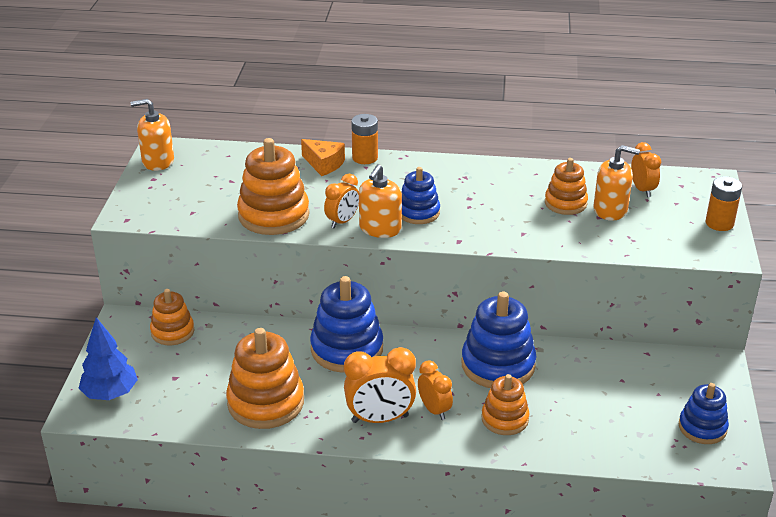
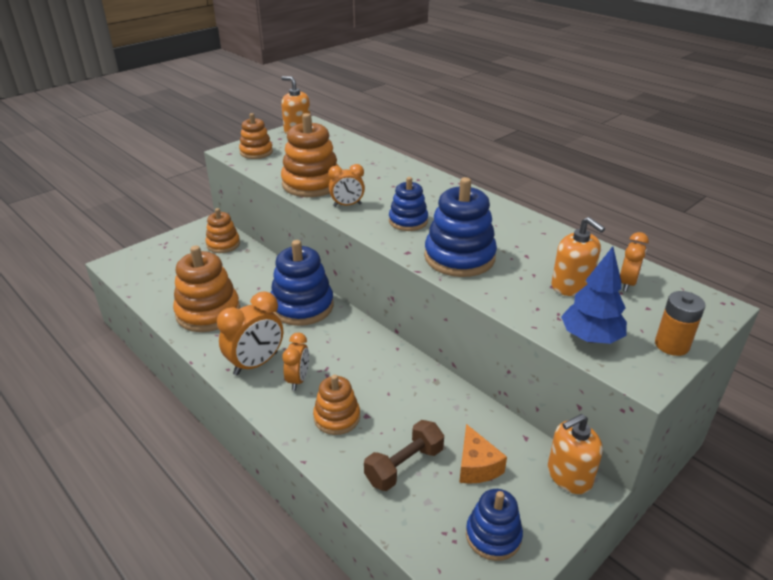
camera: 40 degrees right, 0 degrees up
(110, 394) = (143, 262): blue tree -> blue tree (590, 338)
(324, 164) = (392, 167): orange cheese -> orange cheese (476, 466)
(365, 158) = (426, 174): orange battery -> none
(380, 228) = (364, 220): orange soap dispenser -> orange soap dispenser (569, 475)
(380, 419) = (256, 364): orange clock -> orange clock turned 75 degrees counterclockwise
(498, 365) = (387, 375): blue stacking toy -> blue stacking toy (459, 257)
(565, 203) = (537, 263): orange stacking toy -> orange stacking toy (256, 152)
(596, 421) = (404, 466): none -> brown dumbbell

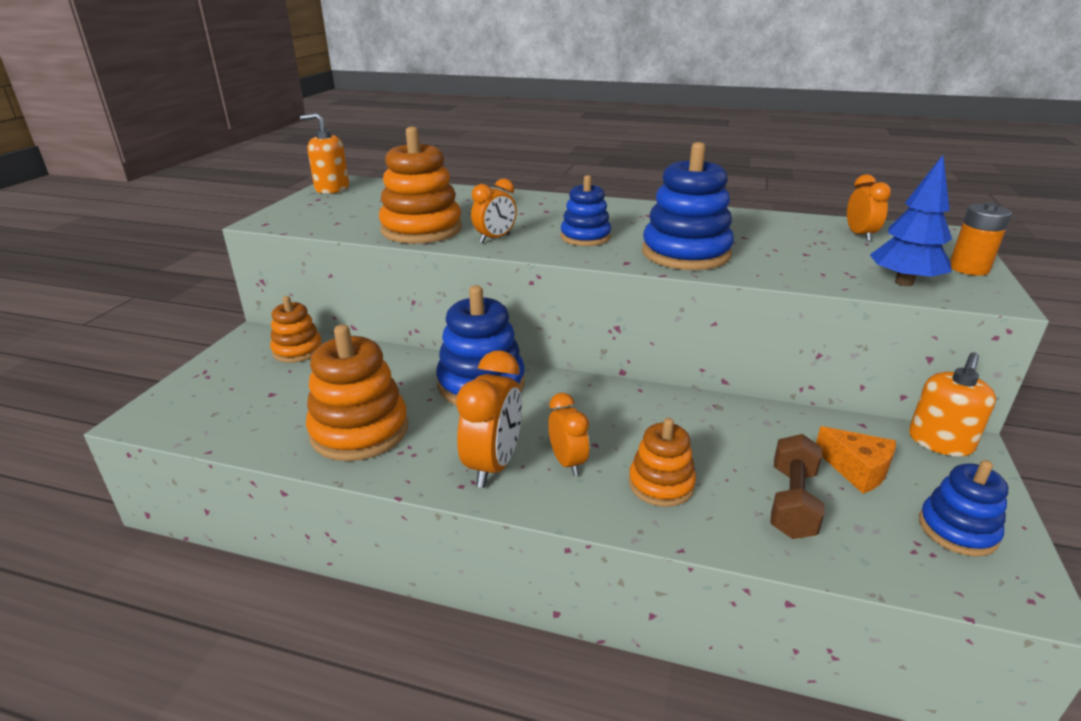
camera: 30 degrees left, 5 degrees down
(256, 152) = (304, 216): orange stacking toy -> none
(571, 285) = (820, 249): orange soap dispenser -> none

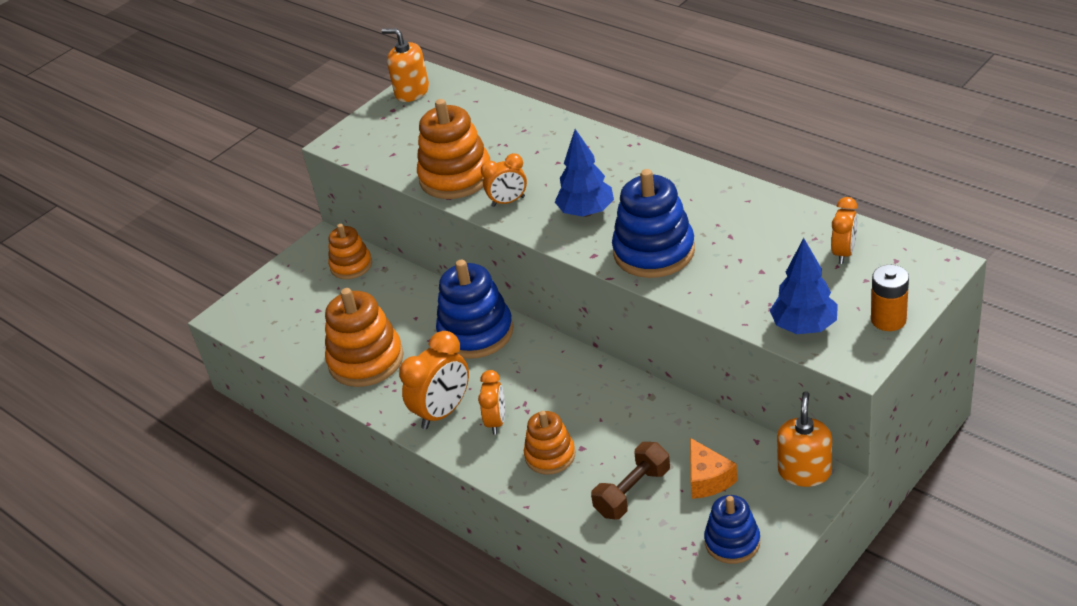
camera: 30 degrees right, 10 degrees up
(585, 237) = (586, 212): blue stacking toy -> blue tree
(940, 442) = (804, 471): orange soap dispenser -> orange soap dispenser turned 135 degrees clockwise

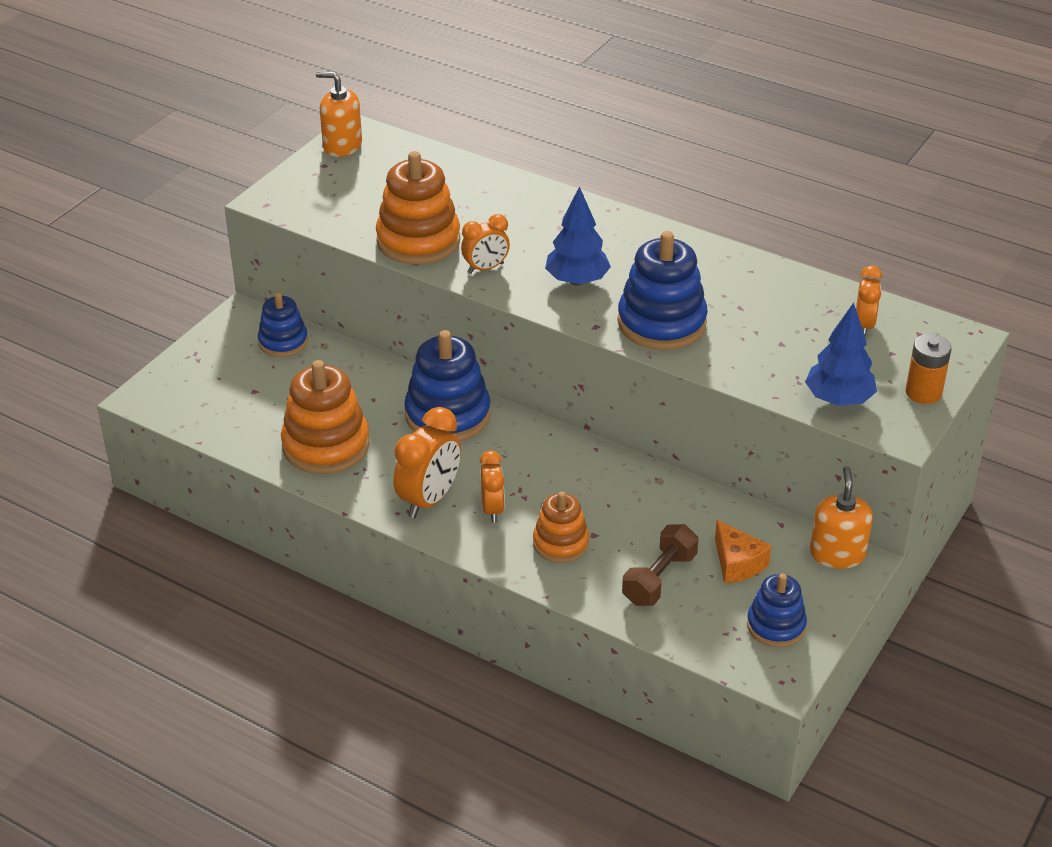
camera: 15 degrees left, 0 degrees up
(351, 265) = (283, 342): orange stacking toy -> blue stacking toy

